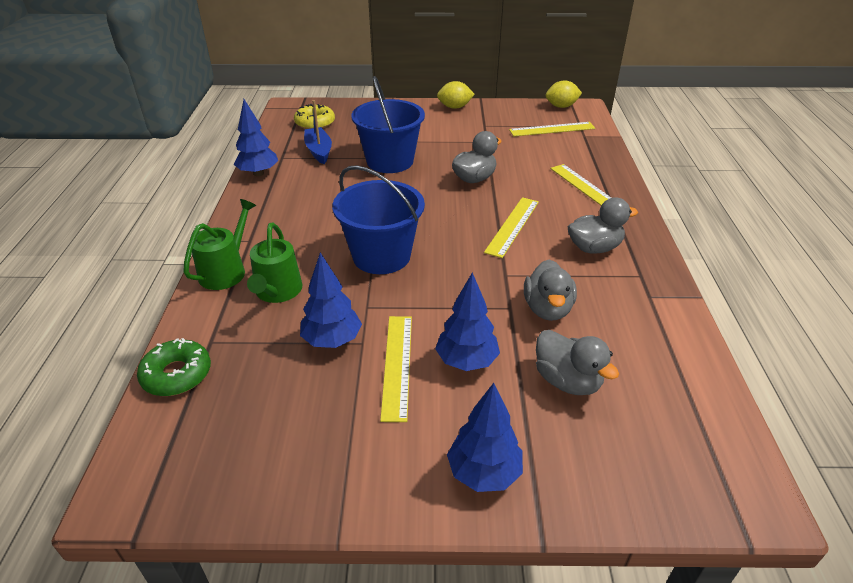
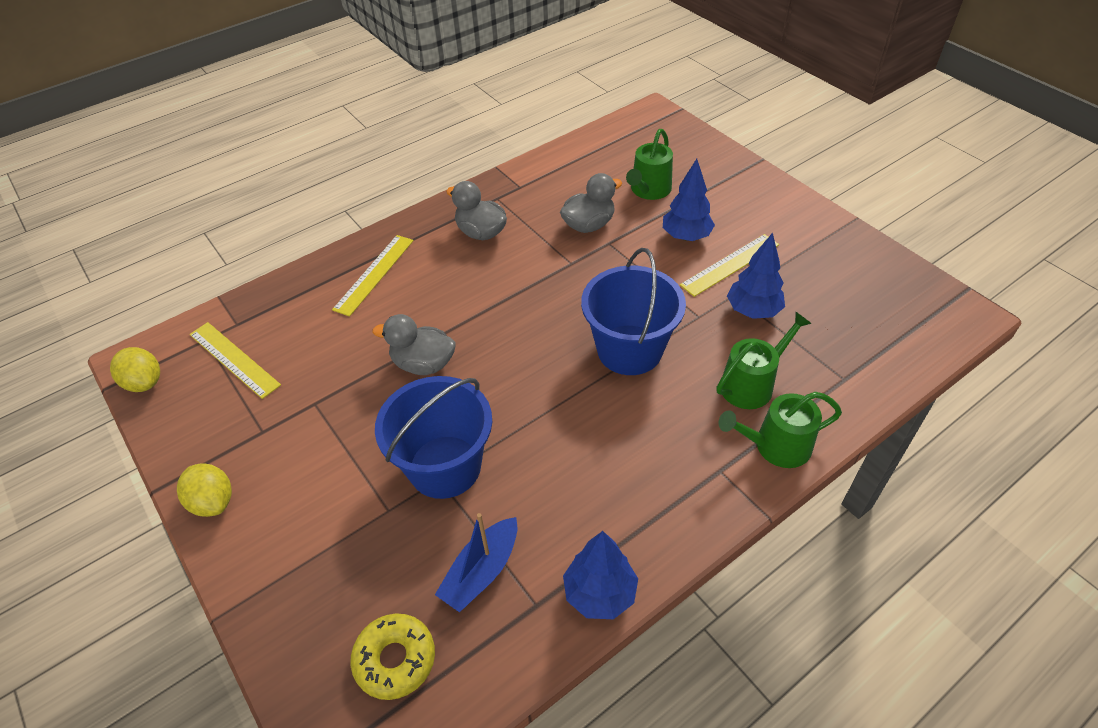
camera: 125 degrees left, 10 degrees up
(177, 374) = (889, 369): green donut -> none
(484, 473) = (754, 191): blue tree -> none
(513, 226) = (493, 291): yellow ruler -> none
(567, 381) = (649, 190): grey duck -> green watering can

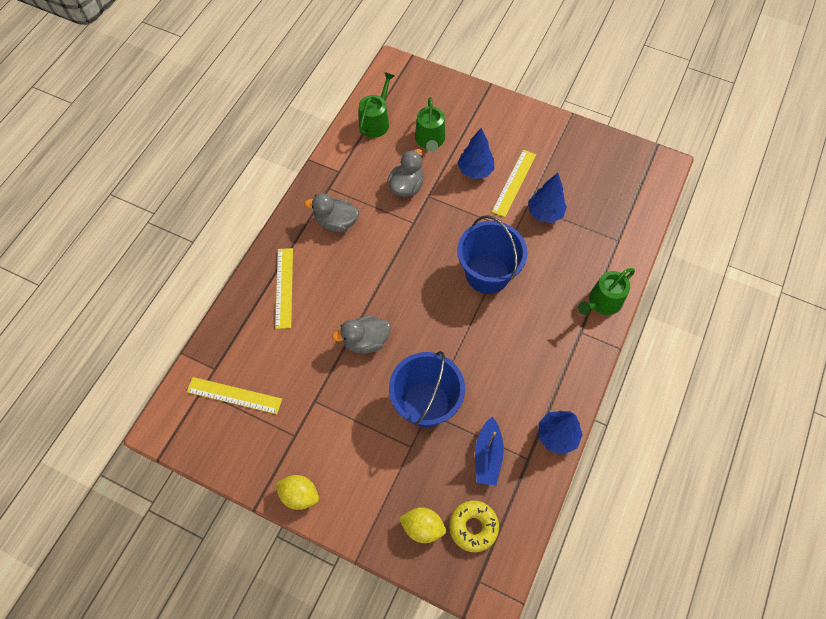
camera: 30 degrees left, 15 degrees up
(144, 382) = (184, 441): yellow lemon -> yellow lemon (422, 527)
(751, 384) = (569, 267): green watering can -> green watering can (376, 122)

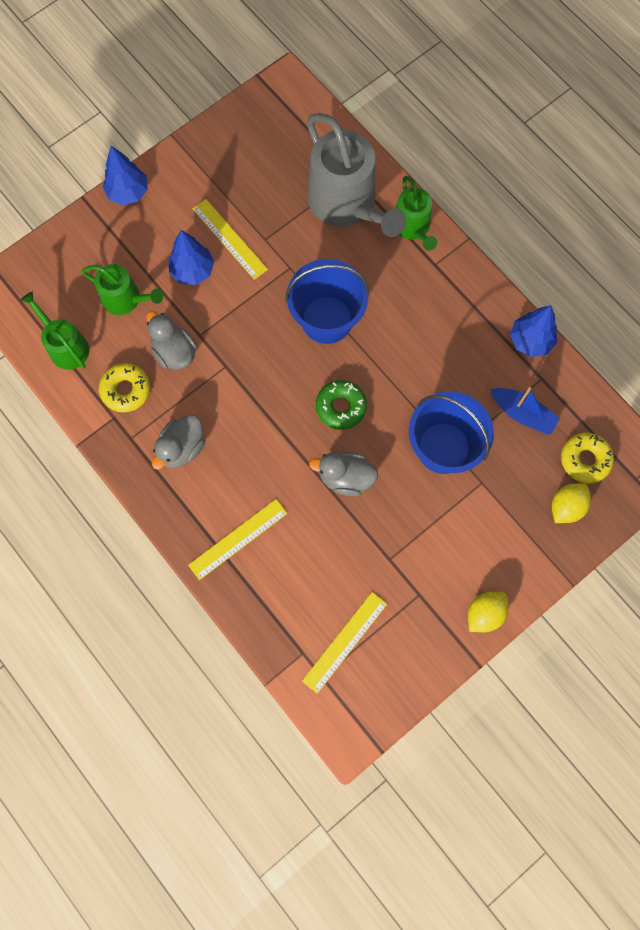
camera: 65 degrees left, 10 degrees up
(284, 287) = (238, 539): yellow ruler -> yellow ruler turned 60 degrees counterclockwise
(362, 170) = (126, 390): none -> yellow donut
(365, 341) = (345, 478): grey duck -> grey duck turned 90 degrees clockwise
(421, 313) = (341, 407): none -> green donut
(545, 213) = (283, 227): blue tree -> blue tree (128, 193)
(592, 247) = (346, 204): none -> grey watering can

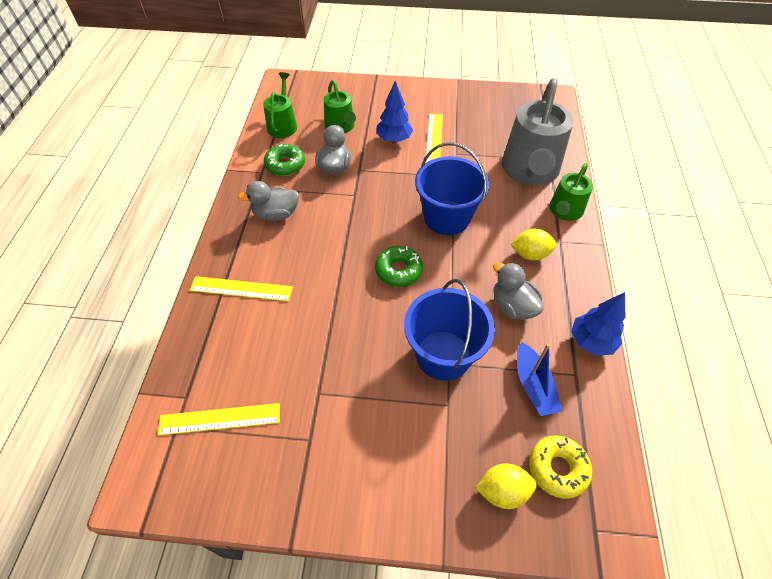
camera: 45 degrees right, 20 degrees down
(126, 390) = (285, 165): yellow donut -> green donut
(128, 193) = (403, 87): blue tree -> none
(345, 478) = (351, 313): grey duck -> grey duck (512, 306)
(484, 613) = (341, 508): yellow lemon -> yellow lemon (530, 254)

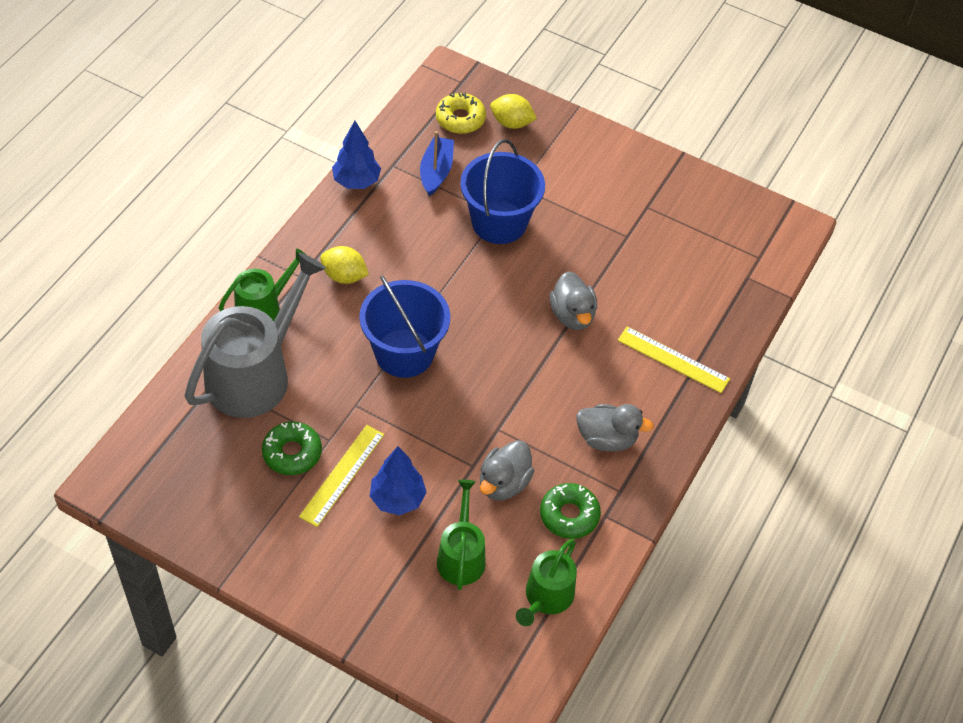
camera: 160 degrees left, 0 degrees up
(220, 419) = (720, 249): yellow ruler -> none
(398, 270) = (496, 314): green donut -> green donut (292, 453)
(512, 306) = (404, 236): grey duck -> grey duck (572, 315)

